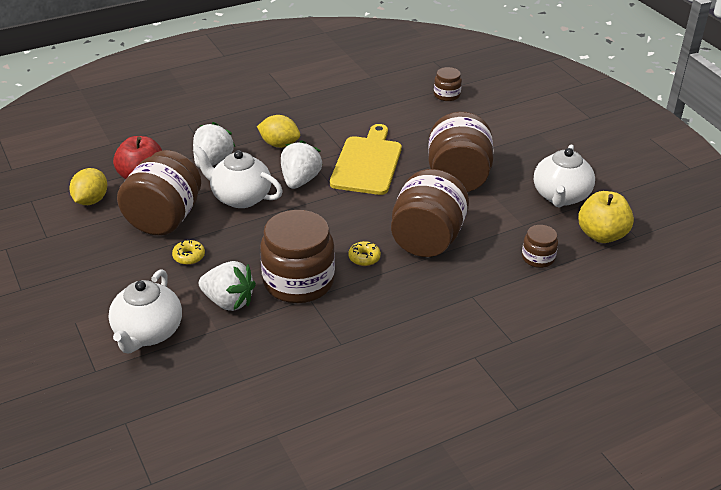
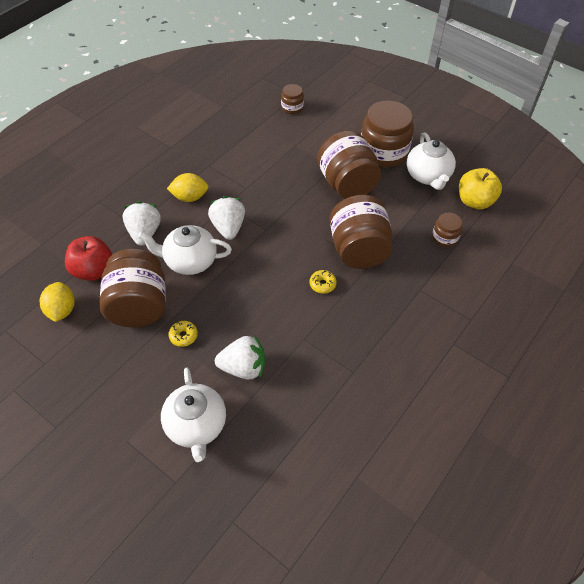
camera: 25 degrees left, 15 degrees up
(298, 281) = (286, 326): brown jar -> brown jar (383, 152)
(367, 163) = (271, 192): yellow cutting board -> none

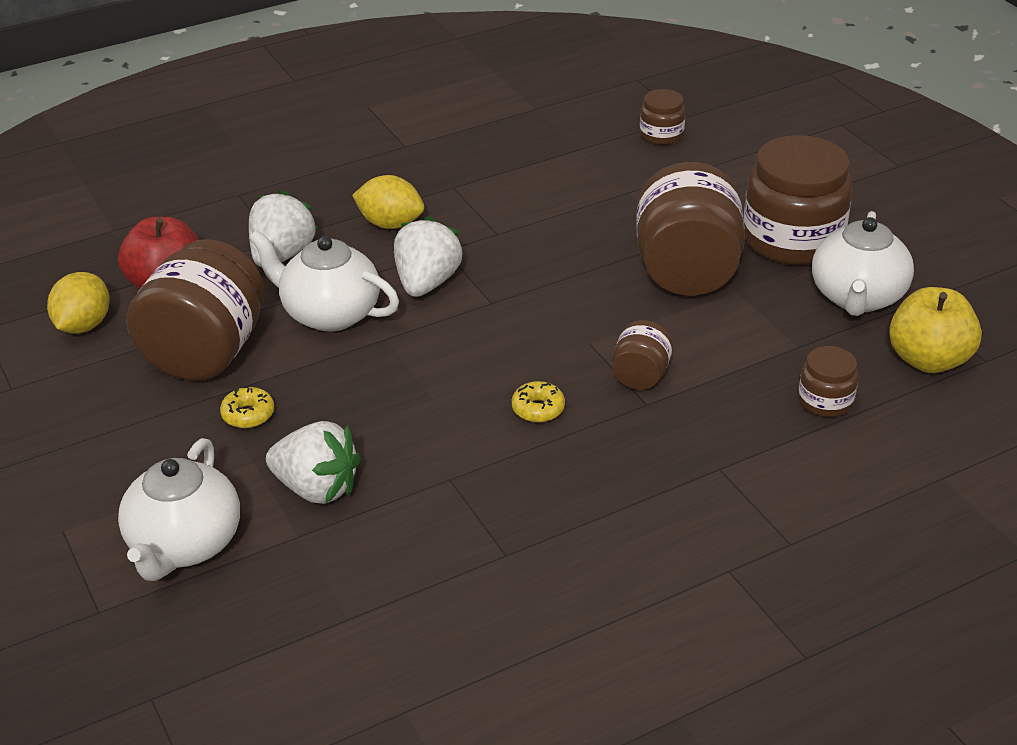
camera: 25 degrees right, 15 degrees down
(358, 250) = (640, 376): brown jar -> brown jar, size x0.48

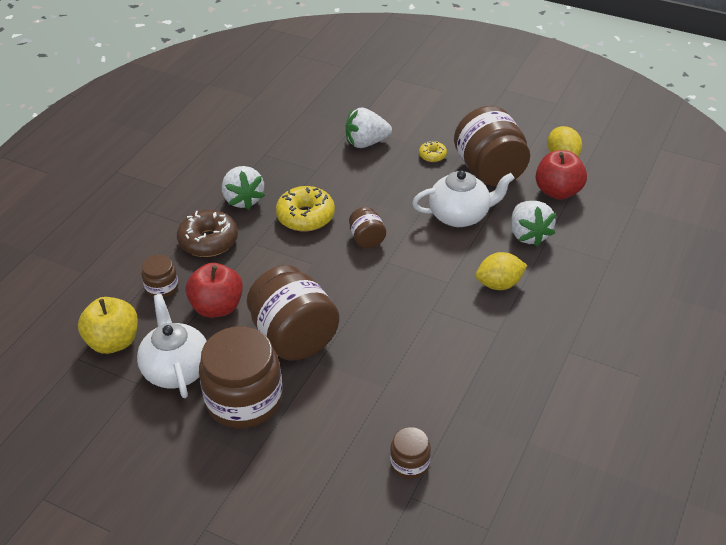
camera: 145 degrees right, 5 degrees up
(184, 545) = (391, 105): white teapot -> none
(427, 283) = (433, 256): white strawberry -> white strawberry (243, 199)
(538, 409) = (305, 216): yellow donut -> yellow donut, size x1.95
(640, 376) = (269, 256): brown jar -> brown jar (367, 239)
(714, 438) = (208, 241): none -> brown donut
(761, 343) = (217, 307): none -> red apple

